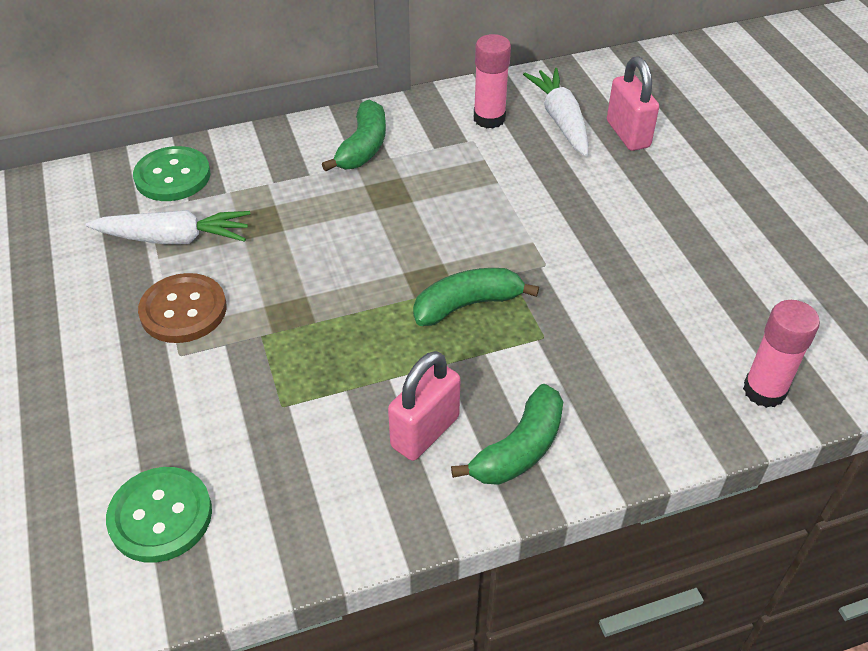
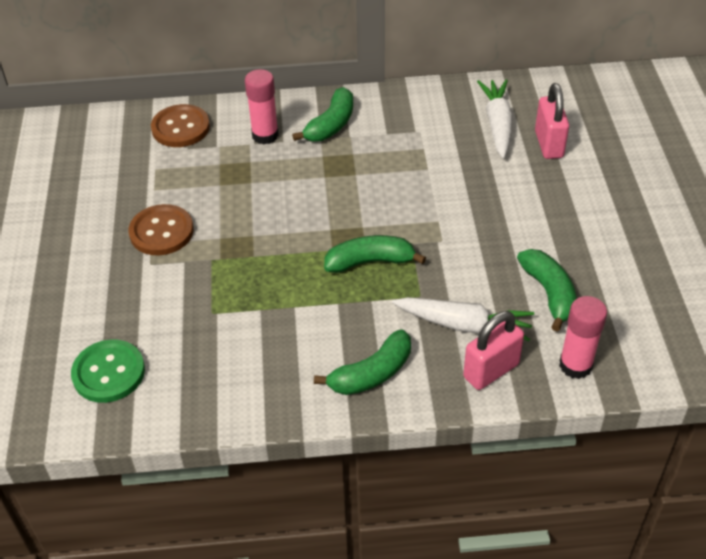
camera: 15 degrees right, 0 degrees up
(172, 176) = (180, 128): green button -> brown button
(174, 238) = (169, 176): white carrot -> white carrot (464, 325)
(425, 432) = (307, 349): pink padlock -> pink padlock (491, 371)
(489, 118) = (439, 115): pink glue stick -> pink glue stick (265, 135)
(697, 307) = (549, 293): none -> green banana

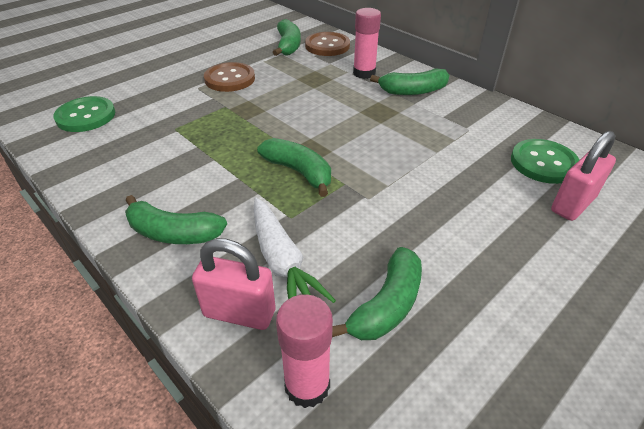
camera: 50 degrees right, 5 degrees down
(144, 155) = (288, 46): none -> green banana
(497, 124) = (543, 163): white carrot -> green button

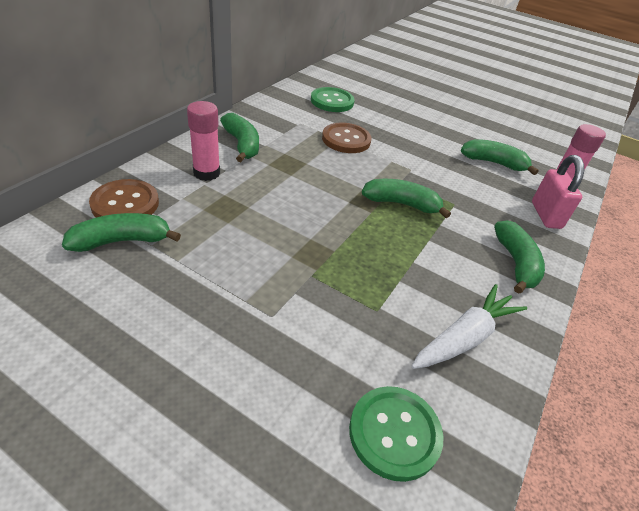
camera: 110 degrees left, 0 degrees up
(230, 79) = (239, 285): brown button -> brown button (346, 140)
(282, 262) = (496, 203): white carrot -> white carrot (465, 337)
(299, 172) = (402, 204): green banana -> green banana turned 75 degrees clockwise
(572, 204) = (370, 99): pink padlock -> none

